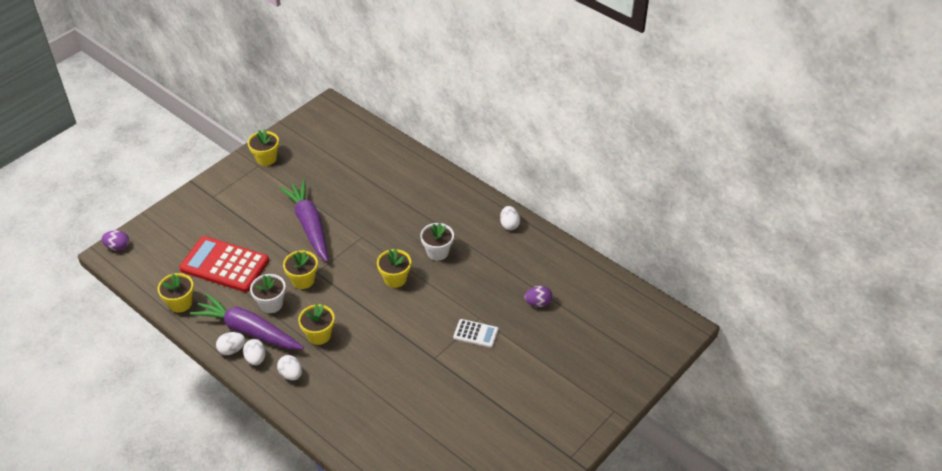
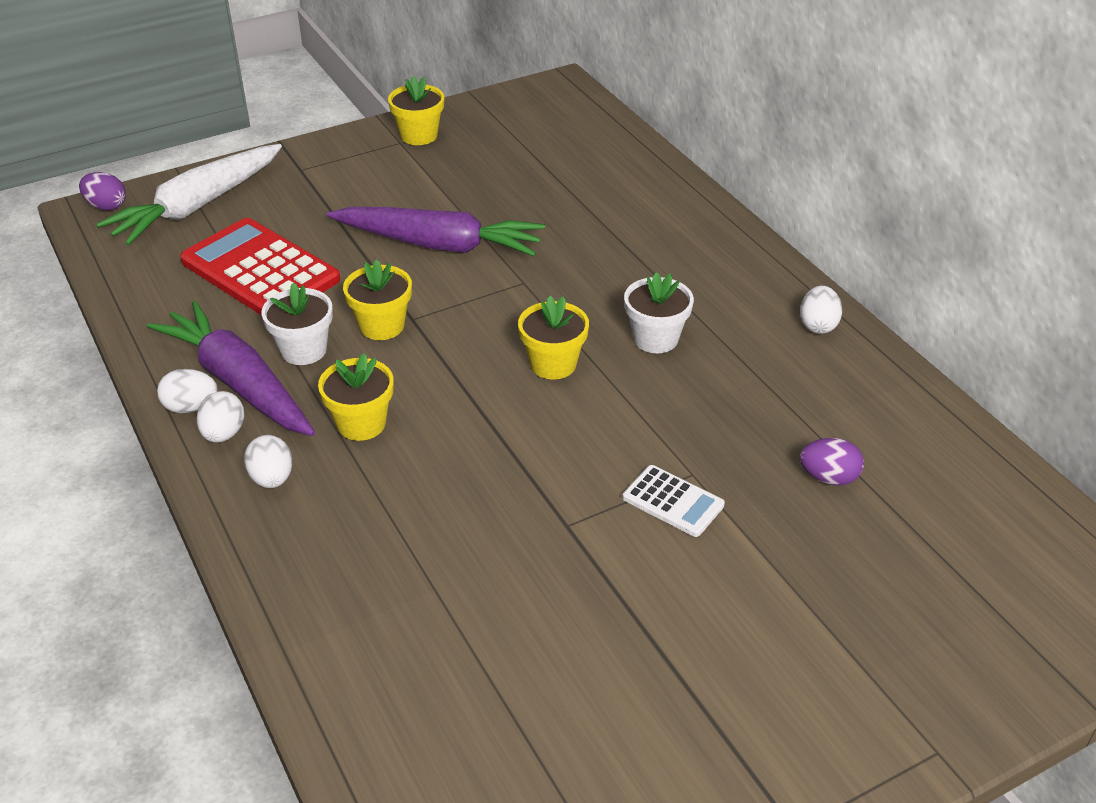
camera: 20 degrees right, 5 degrees down
(169, 234) = (197, 206): none -> white carrot
(180, 303) = (150, 311): yellow flower pot -> none
(309, 225) = (439, 245): purple carrot -> purple carrot turned 105 degrees clockwise

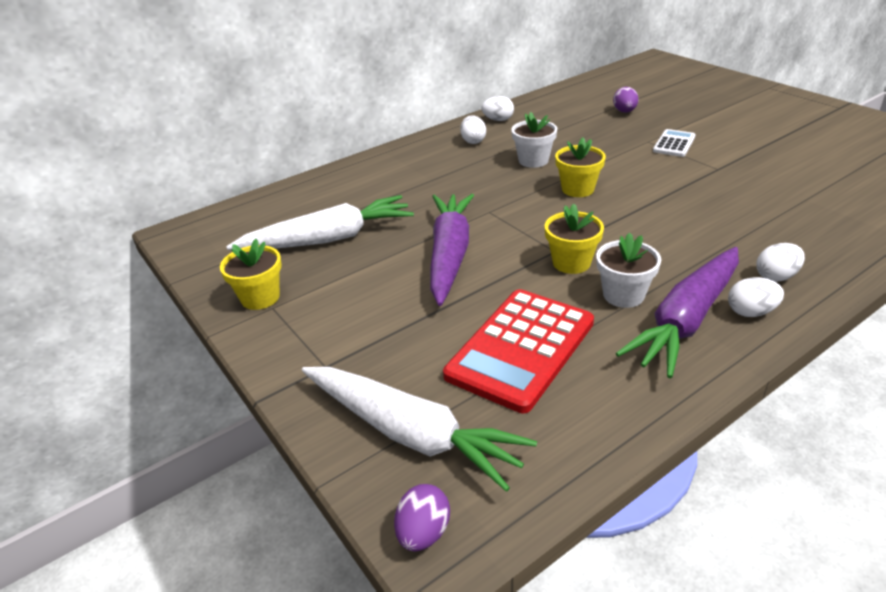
camera: 95 degrees left, 5 degrees down
(191, 407) = (735, 339): white egg -> white egg (473, 141)
(361, 423) = (689, 250): yellow flower pot -> none
(508, 170) = (328, 239): none -> white carrot

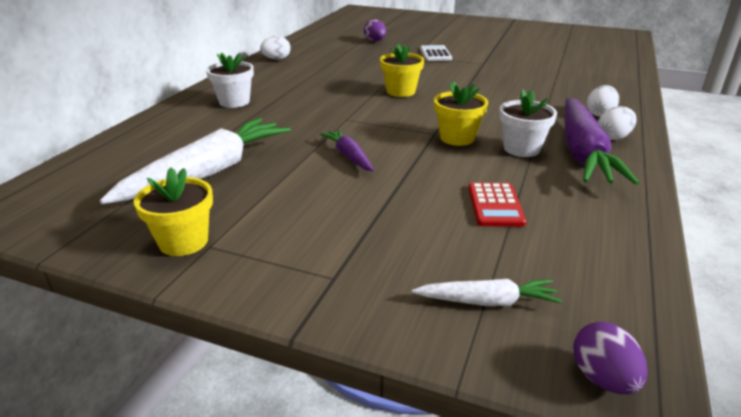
camera: 35 degrees left, 5 degrees down
(411, 433) = (487, 301): white carrot -> white carrot, size x0.49
(449, 255) = (349, 156): purple carrot -> purple carrot, size x0.49
(473, 141) = (271, 76): white egg -> none
(521, 349) = (495, 205): red calculator -> red calculator, size x0.50
(533, 160) = (341, 80): white flower pot -> white flower pot (234, 102)

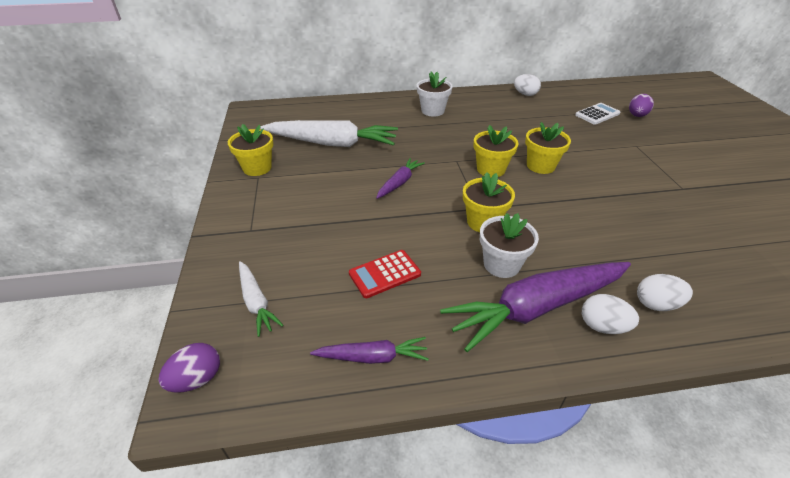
camera: 60 degrees right, 10 degrees up
(381, 110) = (491, 169): none -> yellow flower pot
(435, 54) = (658, 154): white calculator -> white calculator (597, 114)
(610, 243) = (372, 357): none -> purple carrot

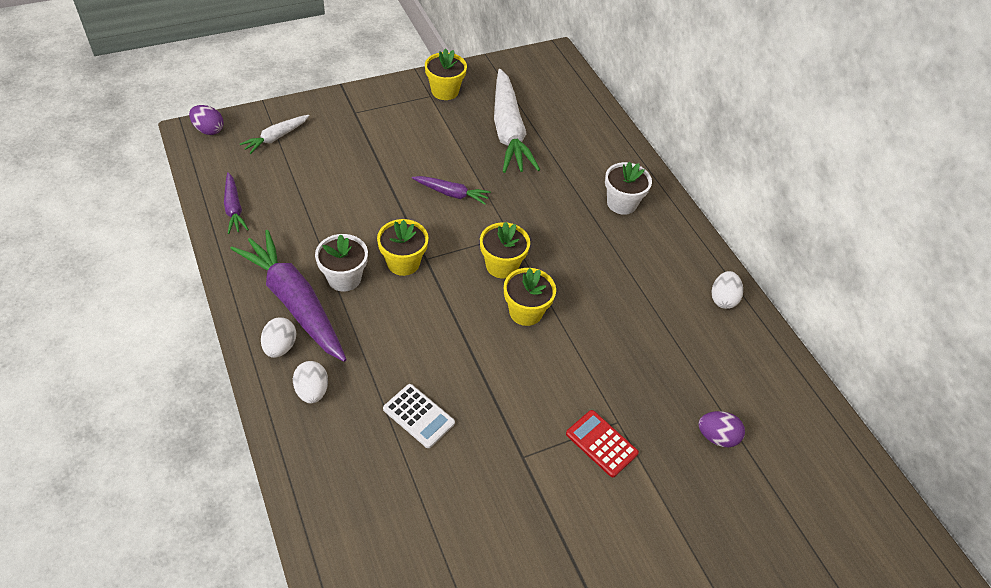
camera: 70 degrees right, 10 degrees up
(385, 274) = (317, 202): red calculator -> red calculator (601, 443)
(597, 114) = (697, 384): white calculator -> white calculator (419, 416)

